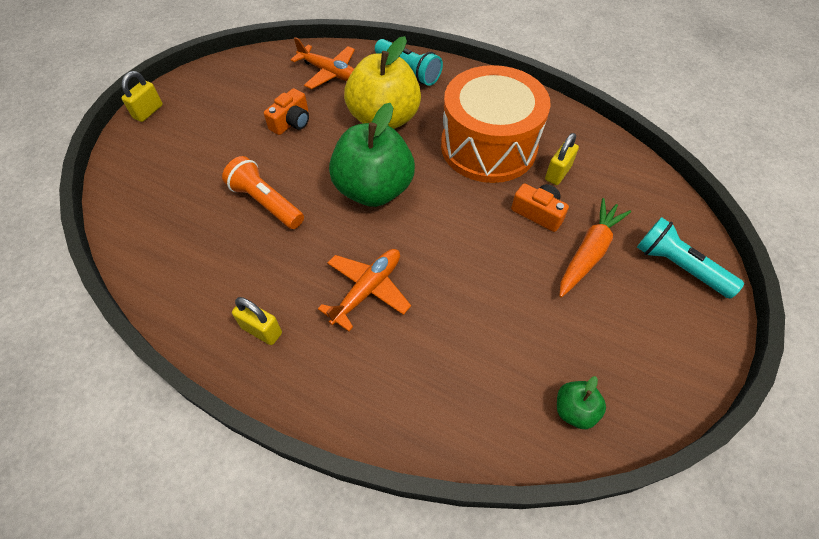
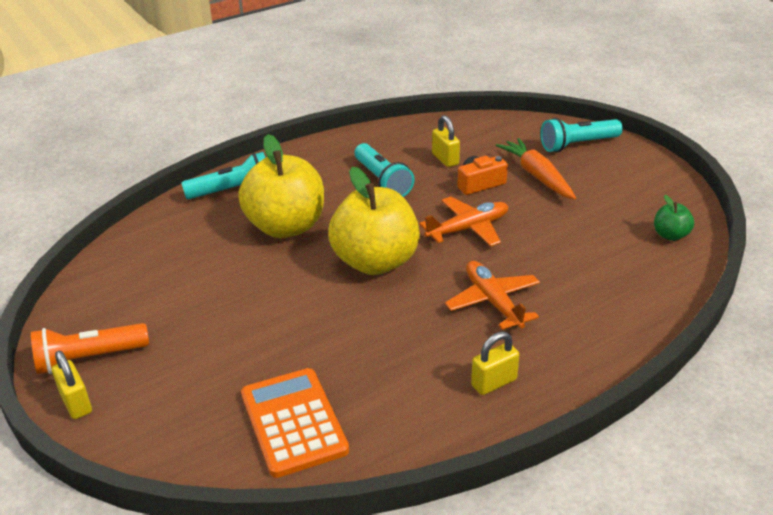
camera: 60 degrees left, 20 degrees down
(168, 223) = (293, 422): none -> orange calculator
(266, 203) = (329, 338): orange flashlight -> orange flashlight (89, 358)
(291, 122) = (225, 288): orange camera -> none
(330, 73) = (175, 240): orange plane -> orange plane (468, 229)
(374, 189) = (375, 262): green apple -> yellow apple
(488, 146) = (382, 181): orange drum -> turquoise flashlight

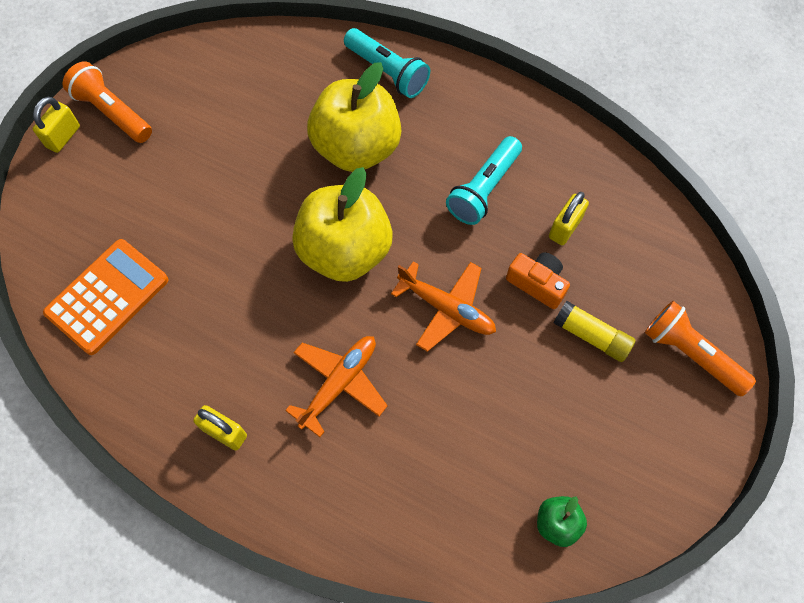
camera: 60 degrees right, 30 degrees up
(537, 176) = (591, 336): orange carrot -> yellow glue stick
(577, 144) = (691, 354): turquoise flashlight -> orange flashlight

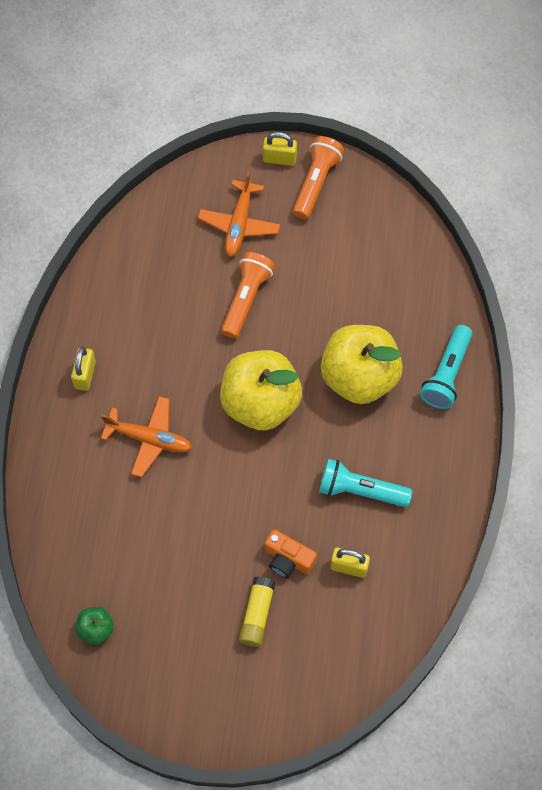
camera: 70 degrees right, 0 degrees up
(107, 296) = (159, 252): orange calculator -> none
(447, 309) = (239, 496): orange plane -> orange plane (239, 224)
(537, 283) = (288, 559): orange camera -> orange camera turned 105 degrees clockwise
(691, 354) = (270, 698): orange flashlight -> orange flashlight (246, 299)

